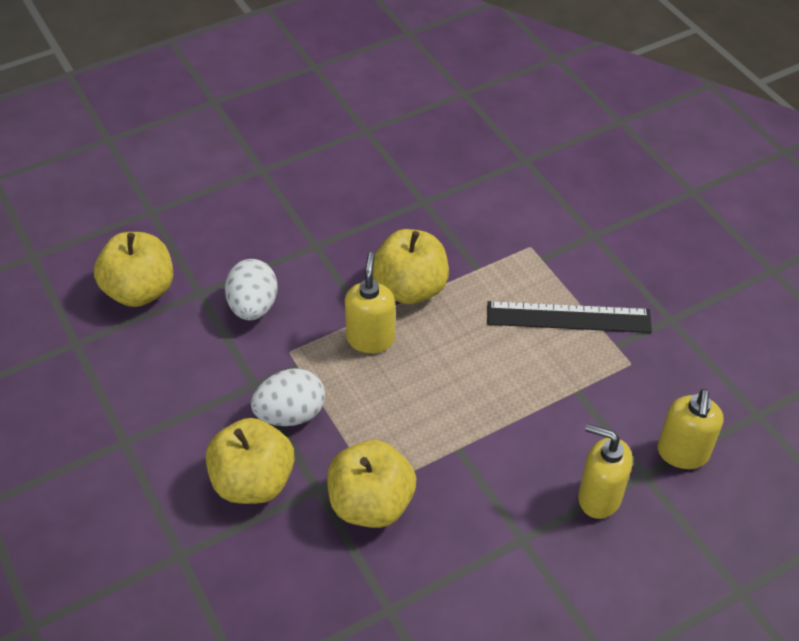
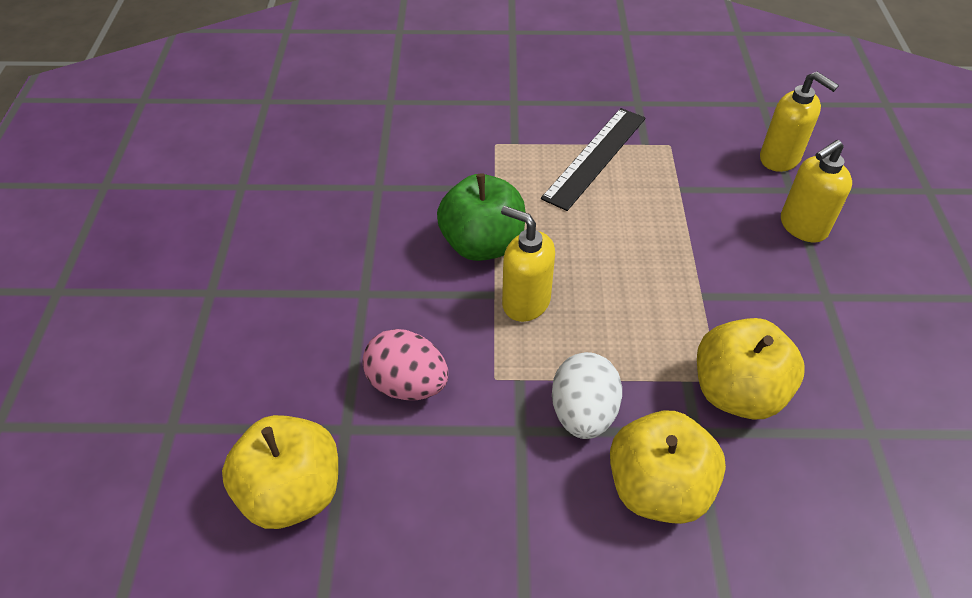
camera: 60 degrees left, 0 degrees up
(253, 306) = (407, 384): white egg -> pink egg
(410, 288) = (482, 244): yellow apple -> green apple

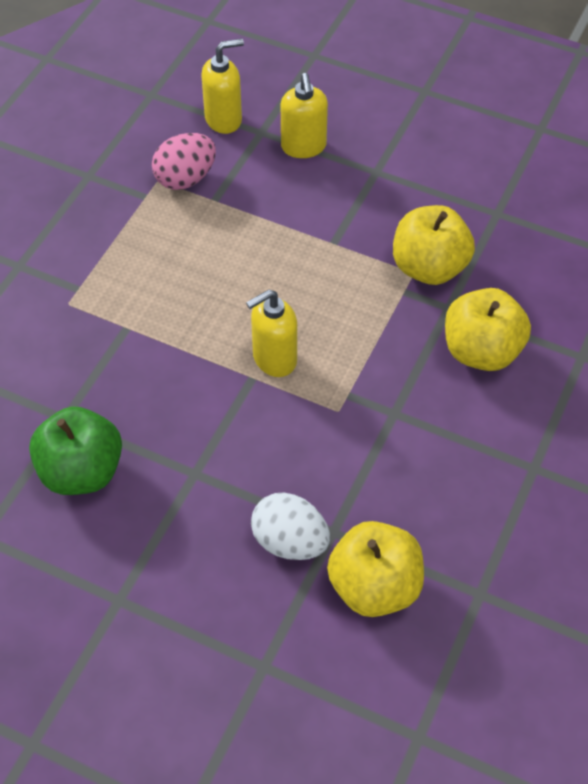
camera: 65 degrees left, 5 degrees up
(407, 384) = (312, 473): pink egg -> pink egg (185, 178)
(482, 244) = (191, 363): green apple -> green apple (81, 471)
(583, 413) = (400, 367): white egg -> white egg (290, 542)
(595, 157) = (138, 238): black ruler -> none

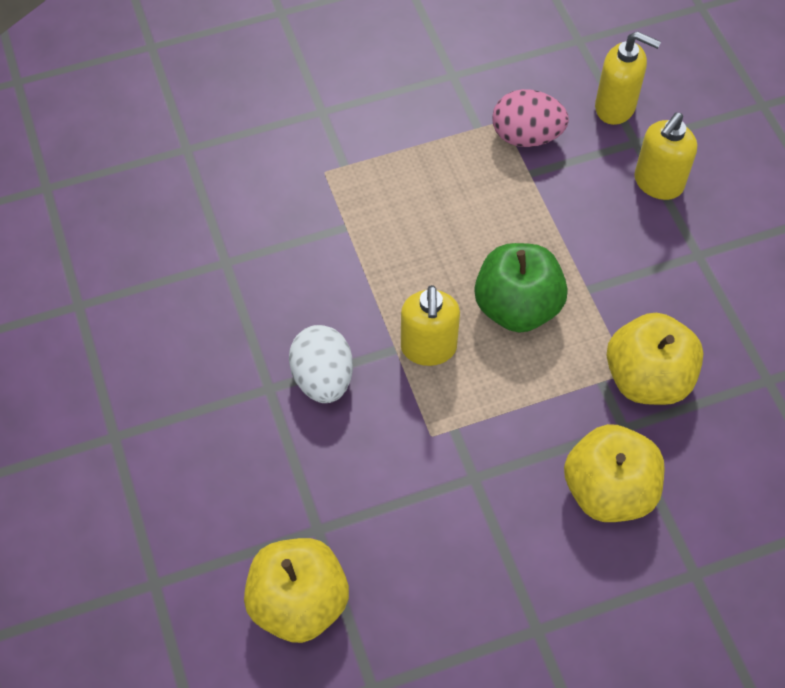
camera: 45 degrees right, 5 degrees up
(81, 471) = (193, 315): green apple -> green apple (517, 307)
(274, 359) = (428, 348): yellow soap dispenser -> yellow soap dispenser turned 105 degrees counterclockwise
(290, 542) = (277, 507): white egg -> white egg (323, 378)

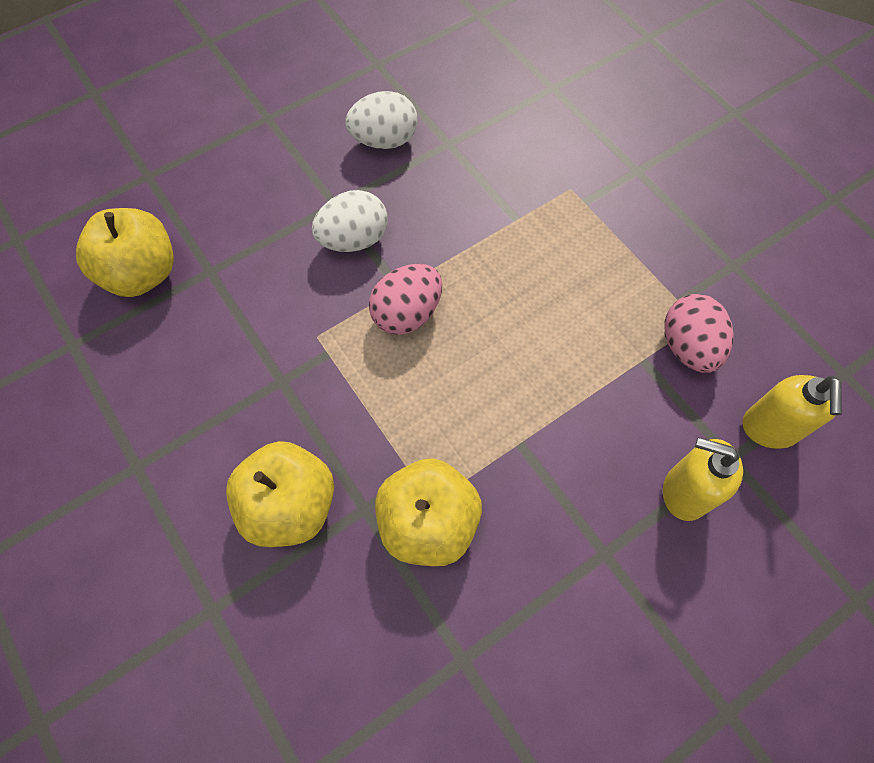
camera: 75 degrees right, 5 degrees up
(198, 322) = (384, 140): none -> white egg
(428, 348) = (407, 314): yellow soap dispenser -> pink egg
(517, 307) = (476, 380): green apple -> none

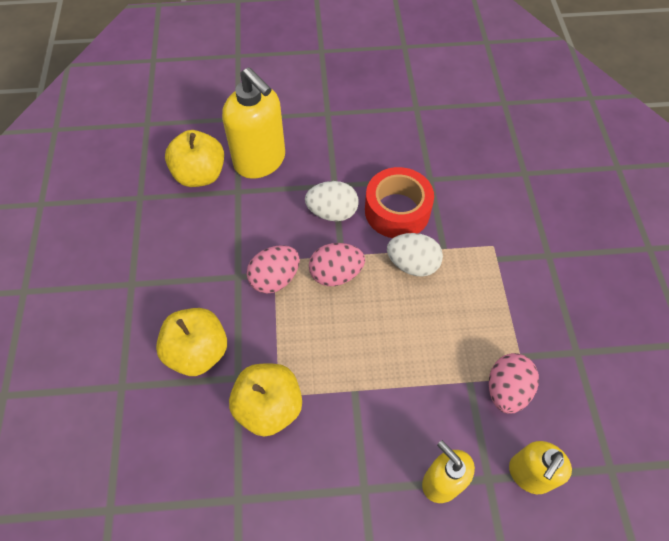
camera: 30 degrees right, 5 degrees down
(215, 217) = (260, 161): none -> yellow soap dispenser
(332, 358) = (275, 278): none -> pink egg
(384, 140) = (390, 159): white egg -> white egg (412, 264)
(433, 200) = (397, 211): none -> red tape

